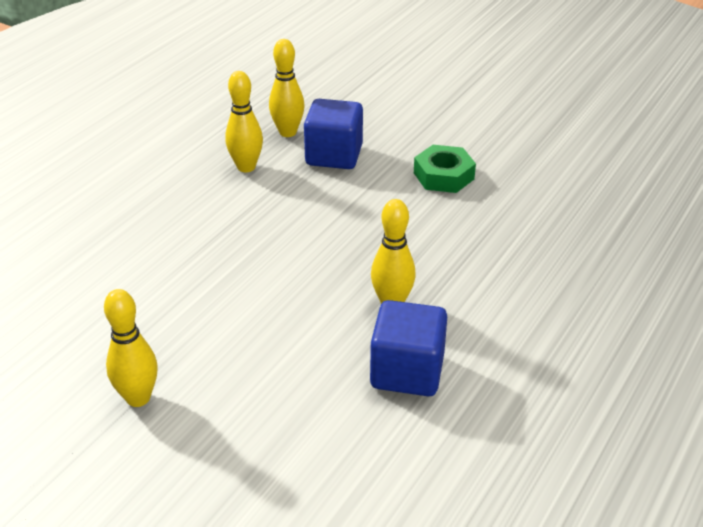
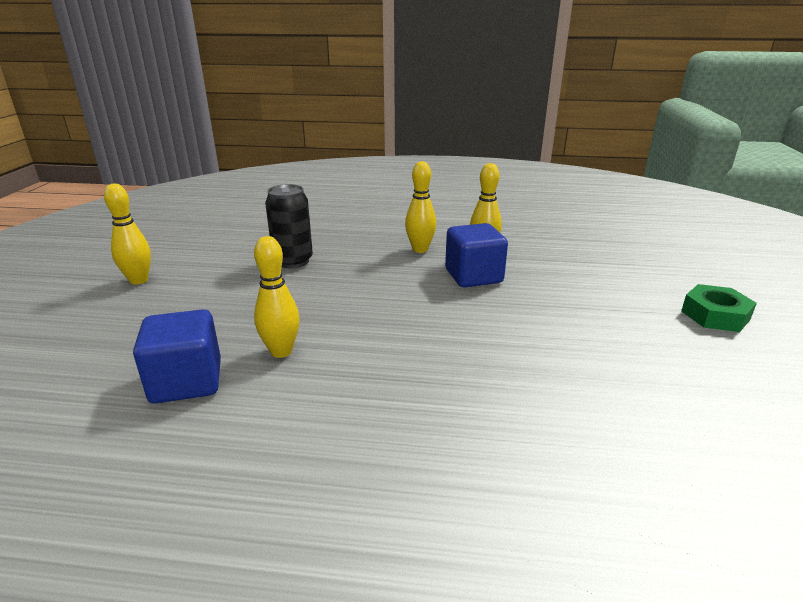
camera: 65 degrees right, 10 degrees down
(196, 261) = (293, 261): none -> black can
(443, 176) = (502, 334): green nut -> green nut (715, 315)

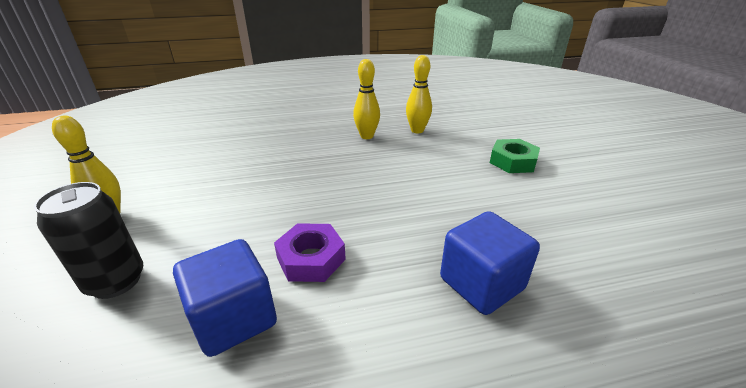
camera: 20 degrees left, 5 degrees up
(281, 351) = (311, 258): yellow bowling pin -> purple nut
(293, 261) = (263, 165): black can -> black can (116, 281)
(473, 276) = (425, 152): blue cube -> blue cube (481, 283)
(715, 315) = (606, 152): green nut -> green nut (513, 161)

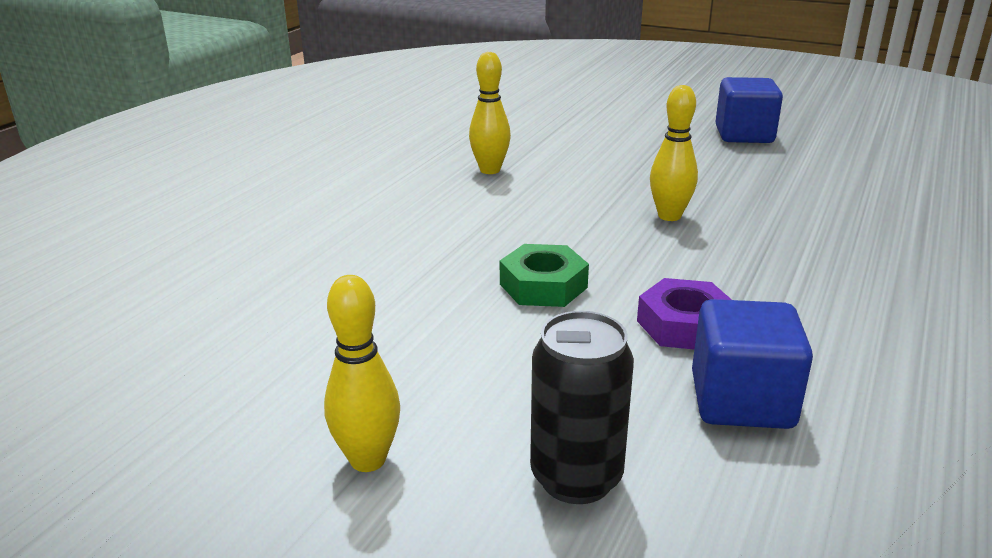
camera: 50 degrees left, 5 degrees down
(367, 136) = (450, 202): yellow bowling pin -> yellow bowling pin (669, 216)
(481, 283) = (816, 256): blue cube -> blue cube (744, 135)
(513, 161) = (641, 157): green nut -> green nut (543, 286)

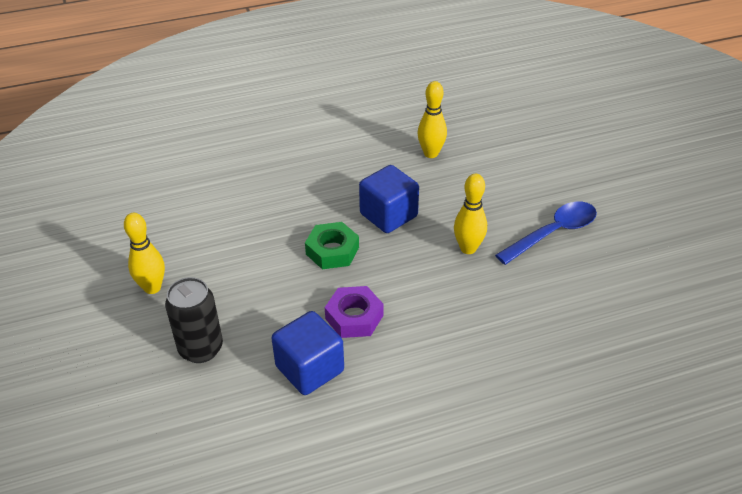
camera: 45 degrees right, 15 degrees up
(712, 173) = (552, 233): none -> blue spoon
(744, 135) = (639, 214): blue cube -> blue cube (388, 215)

